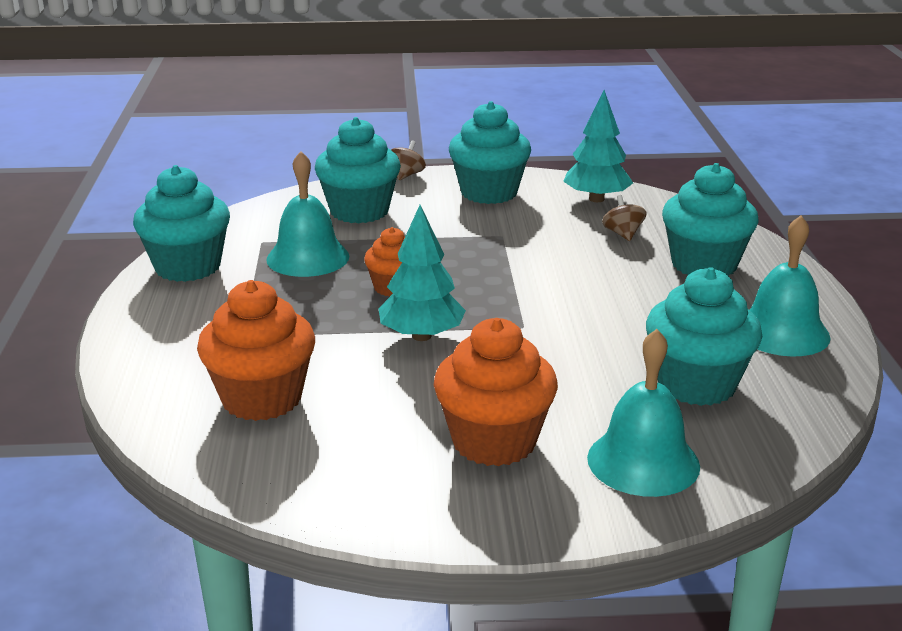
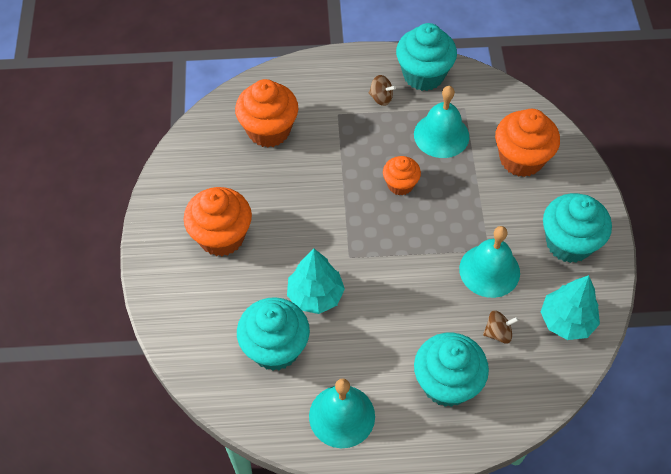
camera: 90 degrees right, 30 degrees up
(359, 211) = (521, 159): turquoise cupcake -> orange cupcake
(406, 175) = (596, 186): brown spinning top -> brown spinning top (381, 98)
(421, 336) = (336, 201): turquoise tree -> turquoise tree (315, 295)
(643, 461) = (197, 307): turquoise bell -> turquoise bell (489, 270)

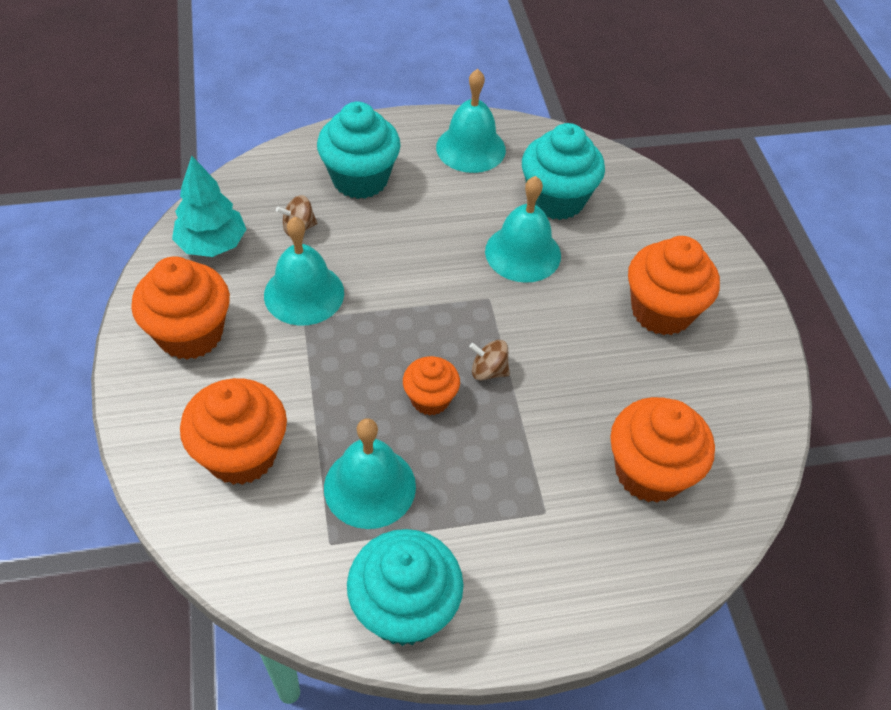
camera: 170 degrees right, 5 degrees down
(315, 295) = (523, 253): turquoise tree -> turquoise bell
(381, 98) = (477, 551): brown spinning top -> brown spinning top (488, 371)
(568, 243) = (190, 334): turquoise cupcake -> orange cupcake

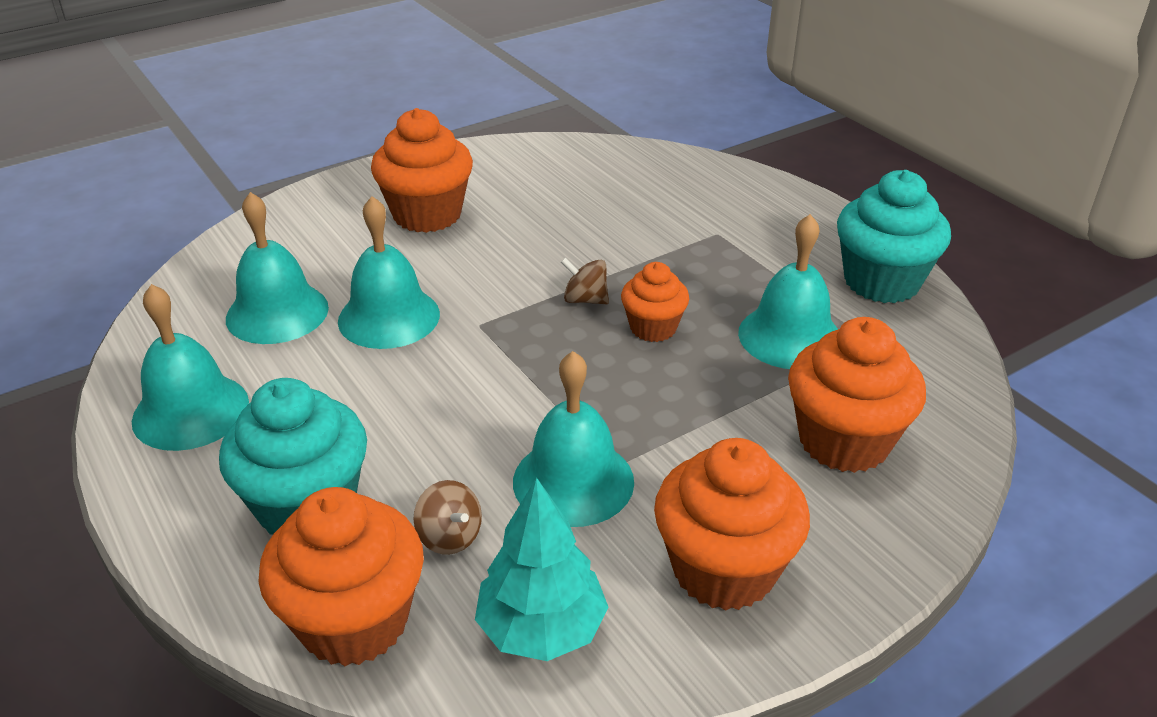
camera: 110 degrees left, 15 degrees down
(488, 371) = (585, 300): brown spinning top -> brown spinning top turned 120 degrees clockwise
(556, 200) = (277, 313): turquoise cupcake -> turquoise bell
(649, 472) = (628, 192): orange cupcake -> orange cupcake (354, 621)

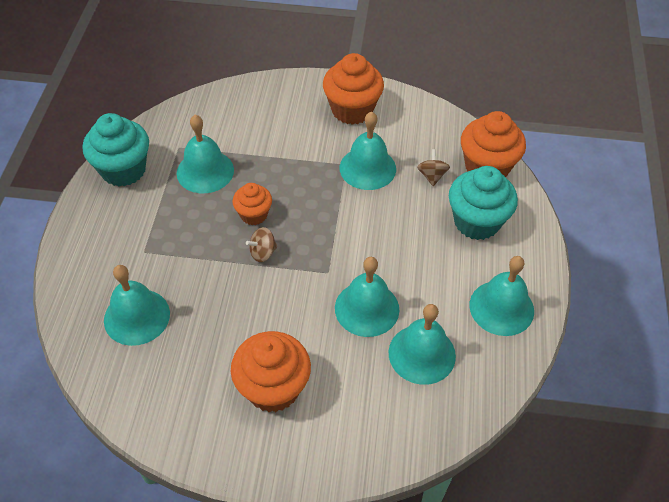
camera: 140 degrees left, 15 degrees up
(541, 628) = (427, 129): turquoise tree -> none
(585, 300) = (263, 253): brown spinning top -> brown spinning top turned 90 degrees clockwise
(637, 192) = (137, 316): none -> turquoise bell
(844, 441) = (254, 120): orange cupcake -> none

